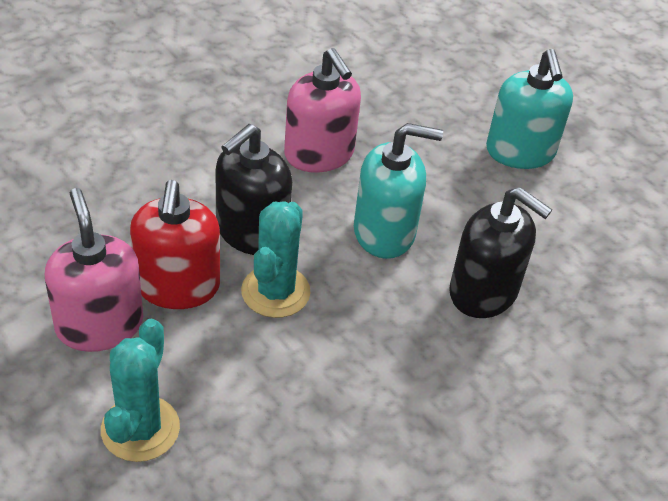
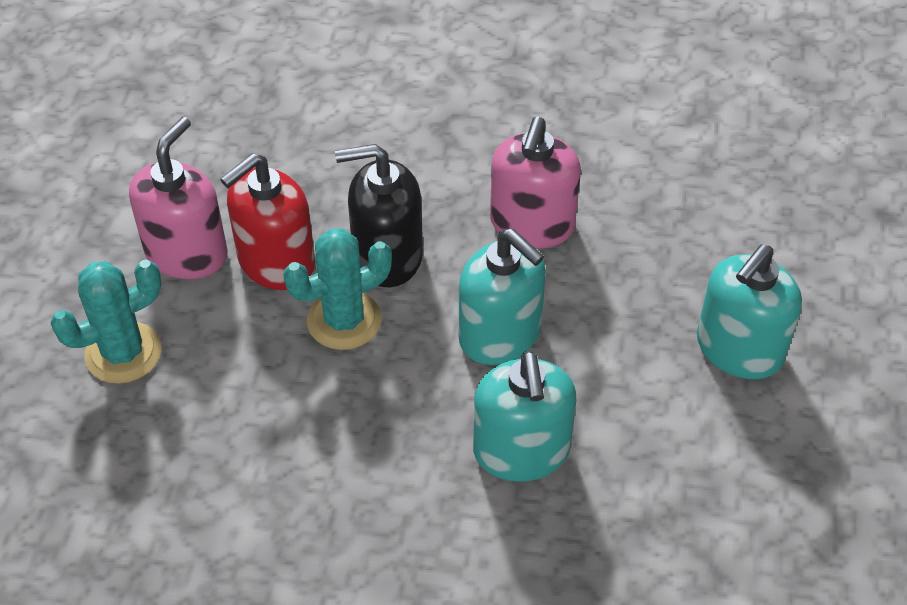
camera: 50 degrees right, 5 degrees up
(483, 292) = (521, 451): black soap dispenser -> turquoise soap dispenser

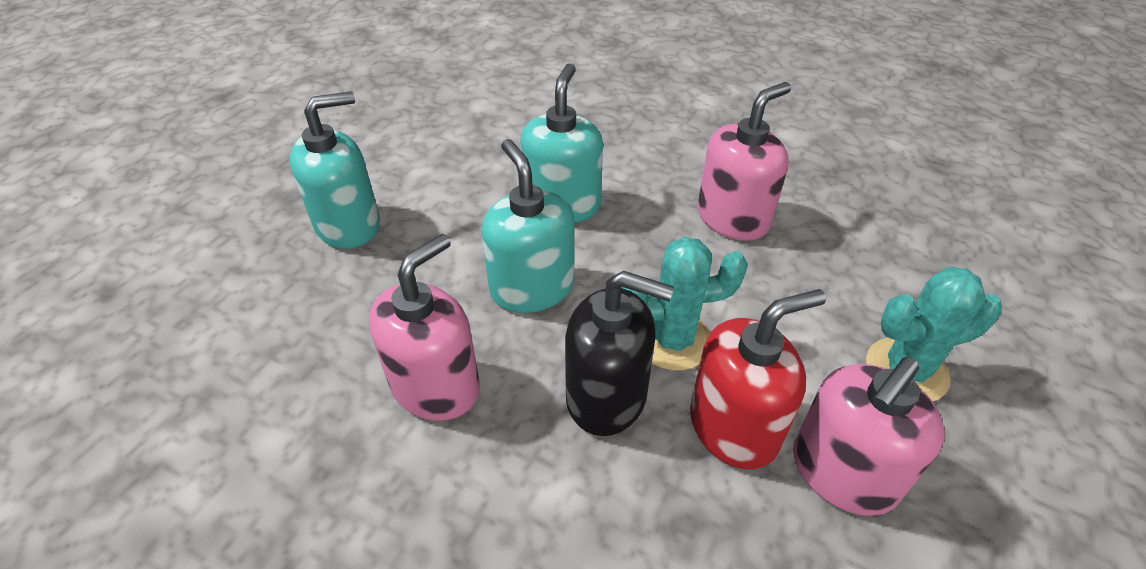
camera: 160 degrees left, 5 degrees down
(310, 493) = (733, 218): none -> pink soap dispenser

